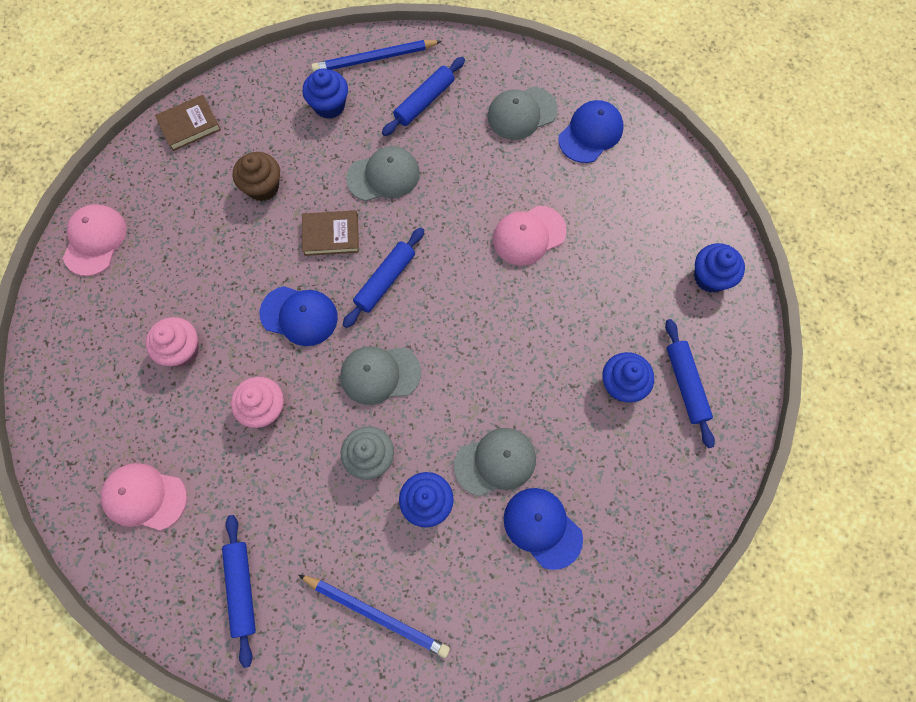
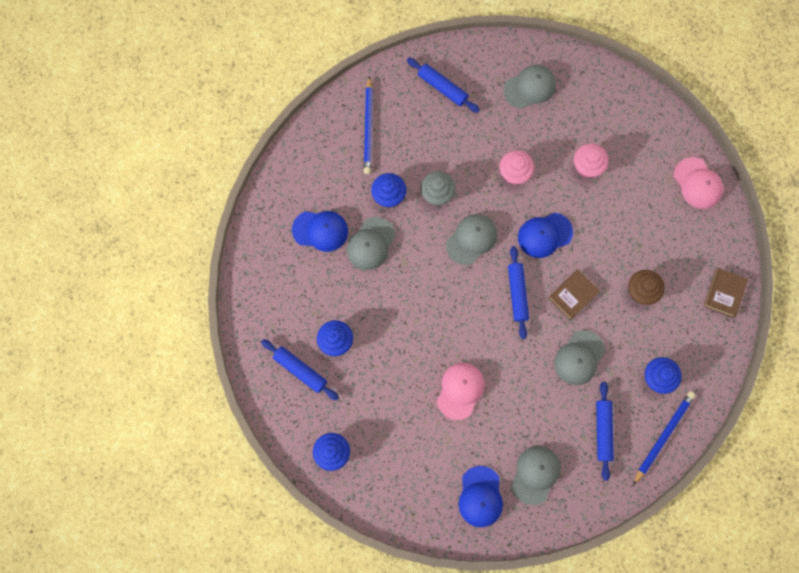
camera: 140 degrees right, 5 degrees up
(144, 497) = (530, 87): pink cap -> grey cap
(376, 614) = (368, 127): blue pencil -> blue pencil turned 75 degrees counterclockwise

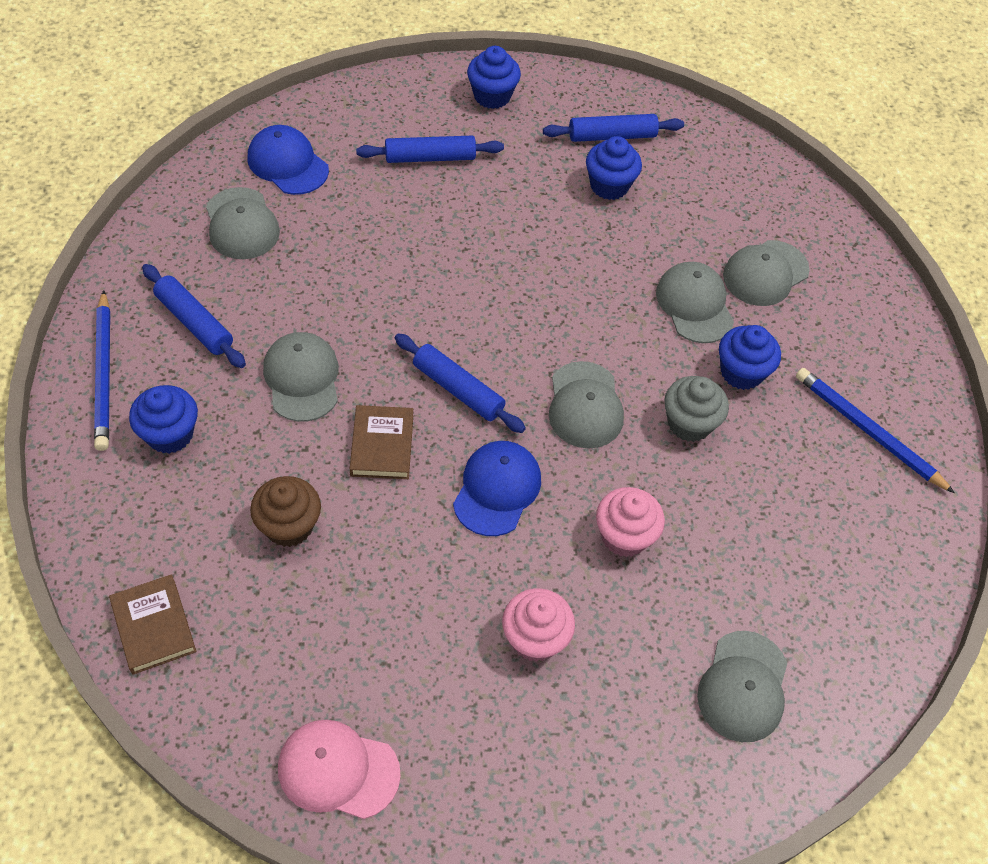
camera: 130 degrees right, 20 degrees down
(320, 230) = (765, 273): blue cap -> grey cap
(442, 88) = (851, 569): blue rolling pin -> blue rolling pin (430, 158)
(460, 390) = (417, 239): pink cap -> none

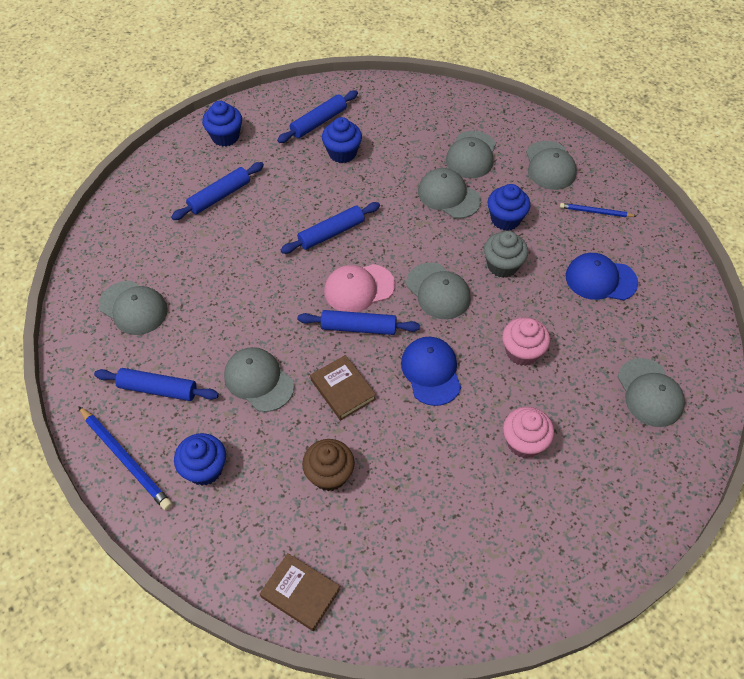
camera: 30 degrees left, 0 degrees up
(287, 164) = (130, 252): blue cap -> blue cap (600, 279)
(338, 770) = (482, 596): pink cap -> pink cap (359, 288)
(518, 268) = (331, 233): none -> blue rolling pin
(857, 342) = (550, 166): none -> grey cap
(868, 431) = (595, 212): blue pencil -> blue pencil, size x0.60

